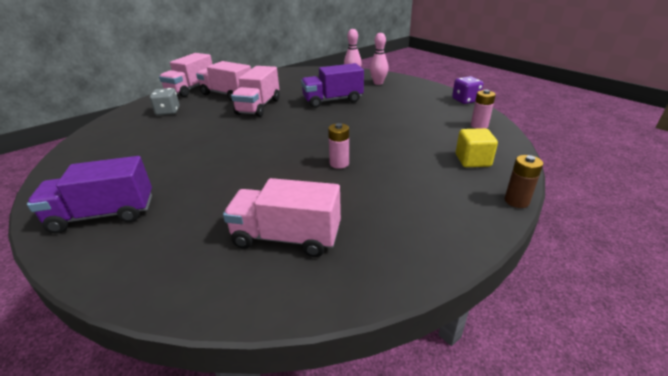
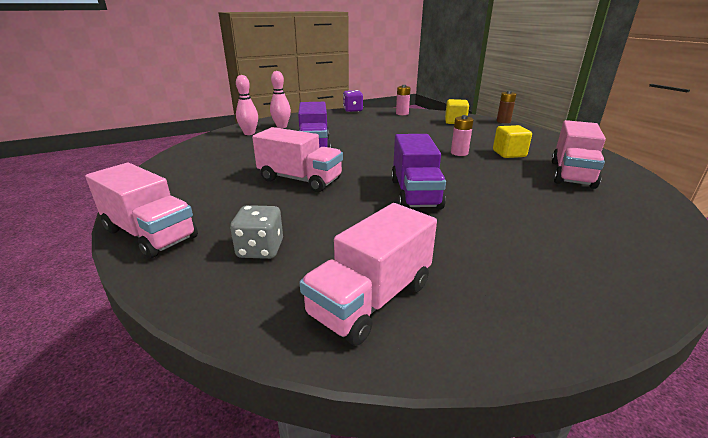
camera: 80 degrees left, 5 degrees down
(103, 214) = (588, 262): purple truck -> purple truck (415, 193)
(227, 94) = (225, 200): pink truck -> pink truck (371, 299)
(350, 196) = (509, 154): none -> yellow cube

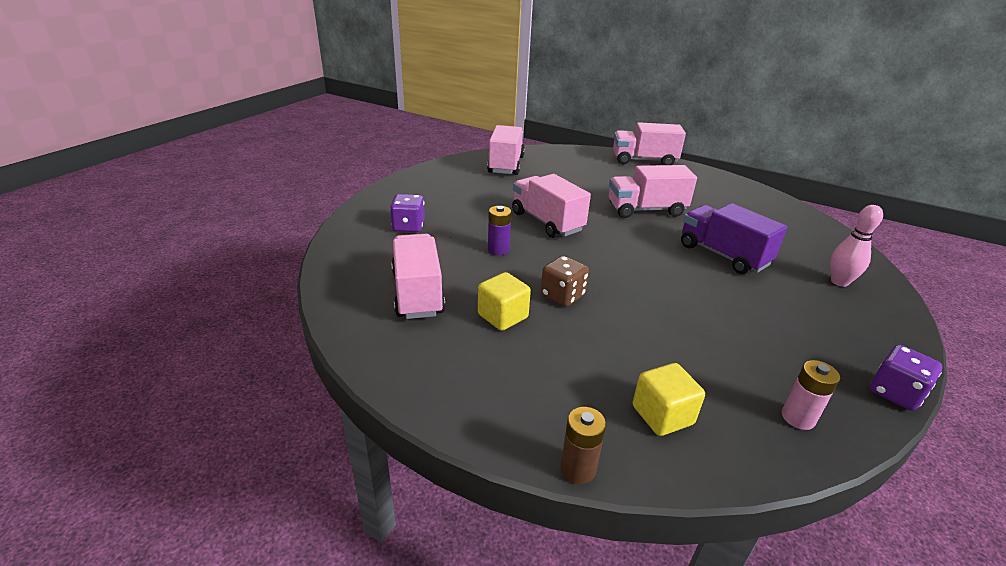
camera: 145 degrees right, 5 degrees up
(249, 133) = (828, 254): pink bowling pin -> none
(260, 249) = (581, 168): grey dice -> none
(415, 193) = (547, 222): purple truck -> pink truck
(459, 153) = (562, 295): pink battery -> brown dice
(487, 184) = (498, 249): none -> purple battery
(585, 227) = (408, 226): none -> purple dice

